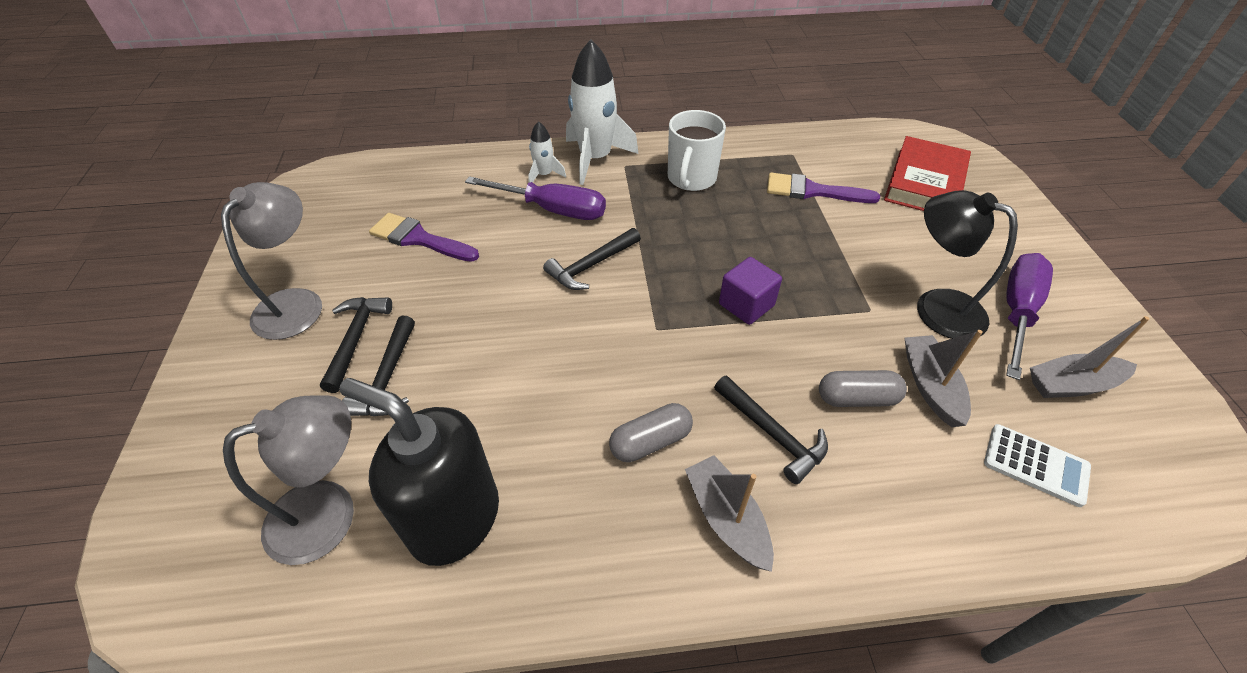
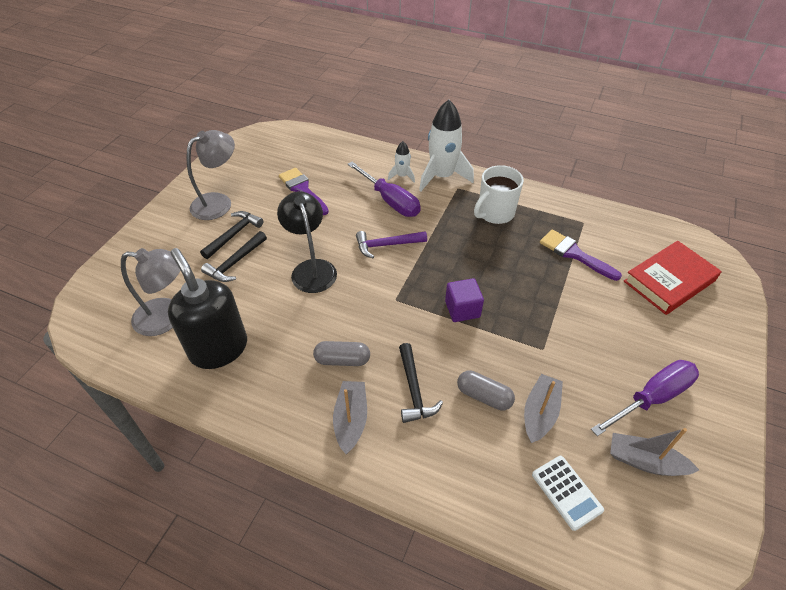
camera: 30 degrees right, 0 degrees up
(591, 265) = (387, 245): black hammer -> purple hammer
(936, 307) = (592, 368): black lamp -> black lamp (311, 268)

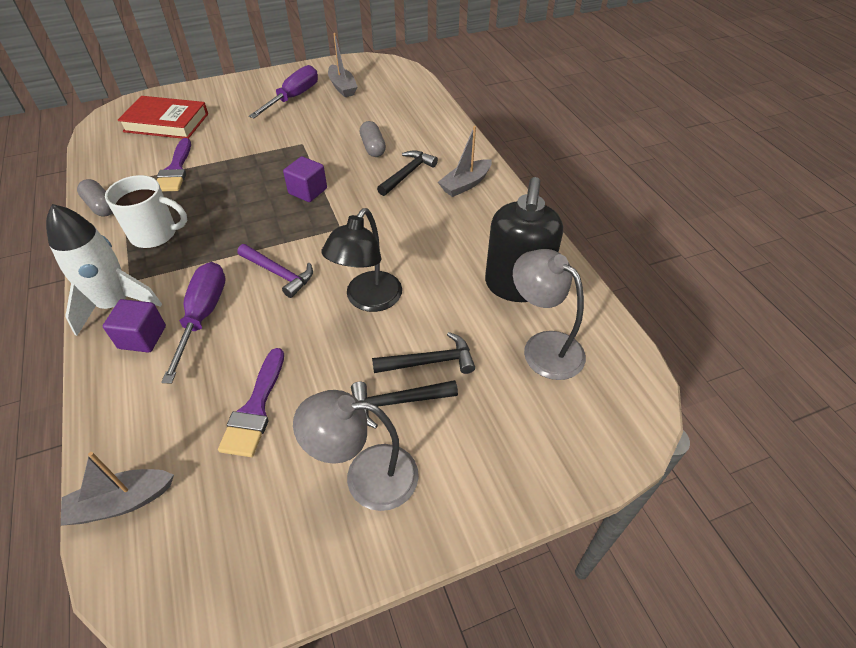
camera: 135 degrees left, 0 degrees up
(342, 360) = (431, 216): grey capsule -> grey capsule (101, 206)
(402, 176) = (142, 337): white rocket -> purple cube
(540, 413) = (356, 125): grey boat -> grey boat (122, 502)
(566, 492) = (395, 100): white calculator -> none
(651, 398) = (293, 98): purple screwdriver -> purple screwdriver turned 105 degrees clockwise

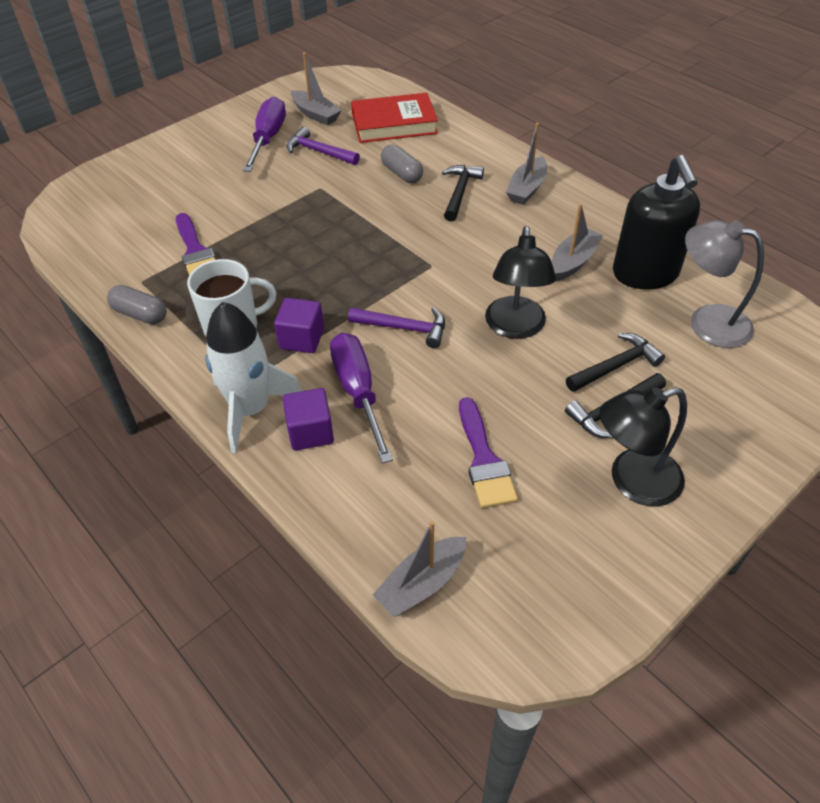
camera: 20 degrees left, 0 degrees up
(166, 122) = (137, 201): red book -> red book (394, 124)
(308, 191) = (367, 237): purple cube -> purple cube (302, 339)
(323, 116) = (319, 151): none -> purple hammer
(366, 476) = (632, 481): grey lamp -> black lamp
(460, 257) = (573, 261): none -> grey boat

